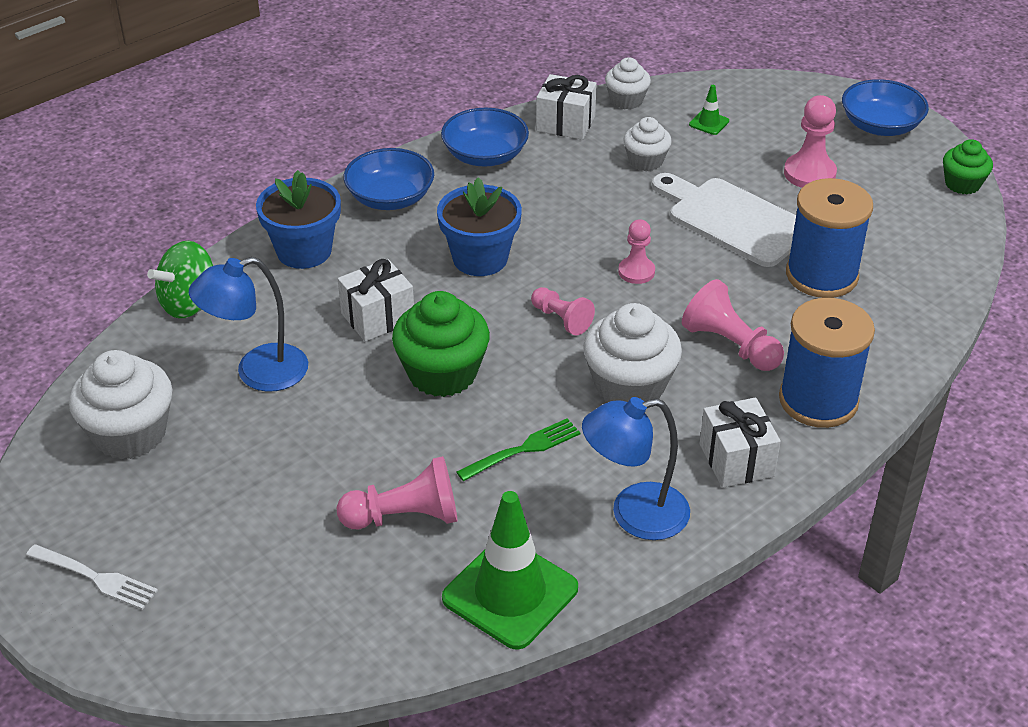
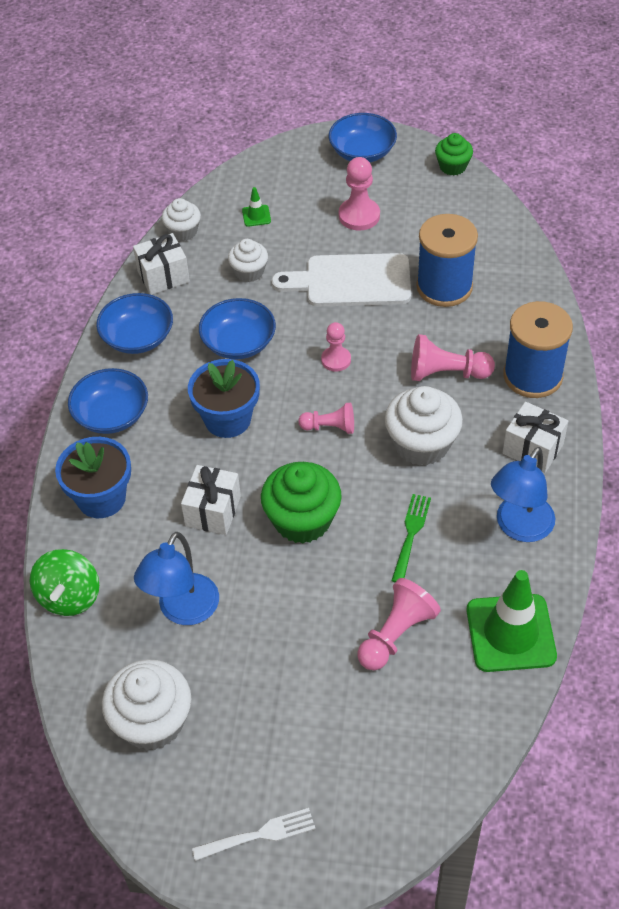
camera: 40 degrees left, 10 degrees up
(565, 208) = (238, 343): none -> blue bowl

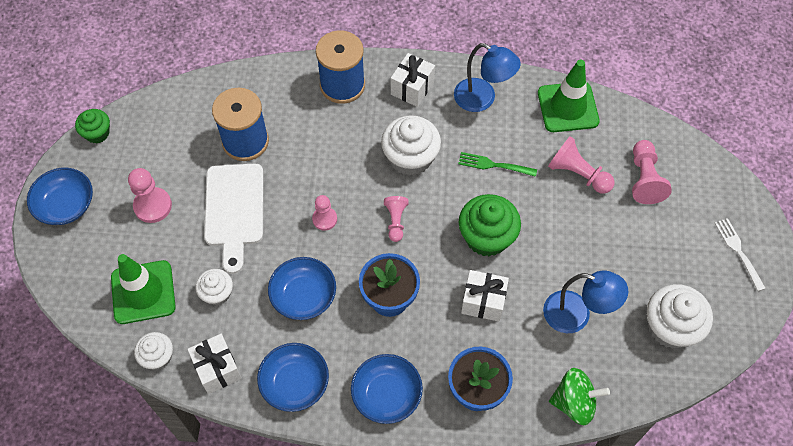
camera: 95 degrees left, 10 degrees up
(256, 216) = (143, 292): green traffic cone -> green traffic cone, size x2.37
(446, 373) = (339, 141): pink pawn -> pink pawn (644, 179)

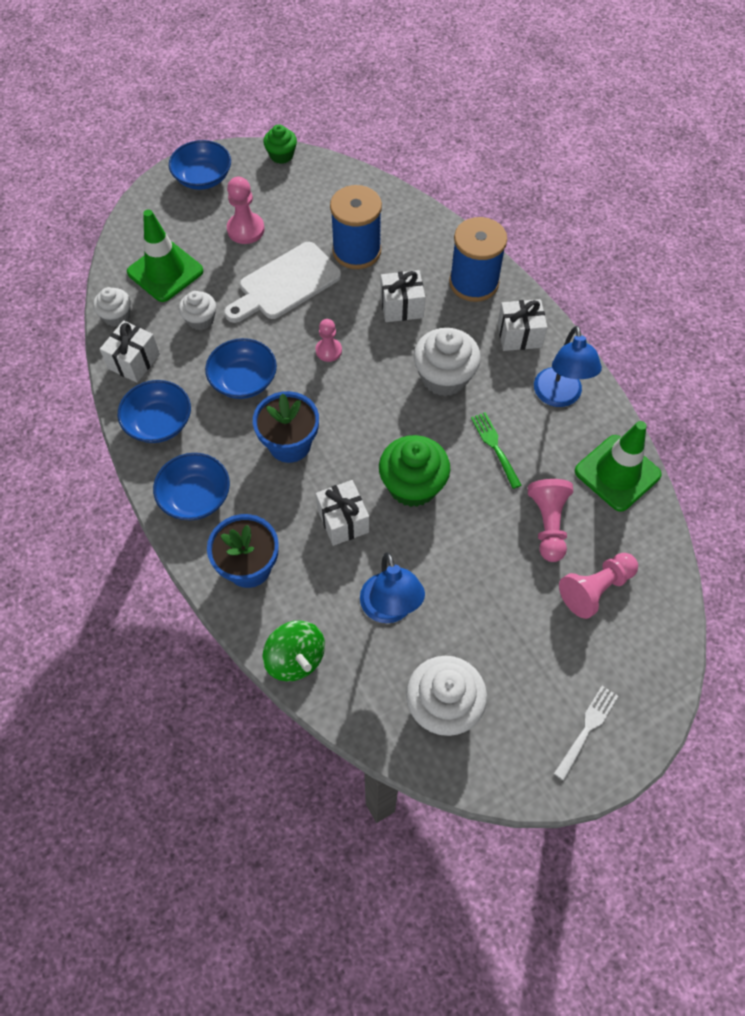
camera: 55 degrees right, 0 degrees up
(324, 145) = (401, 306): none -> white gift
(396, 221) = (370, 404): pink pawn -> none

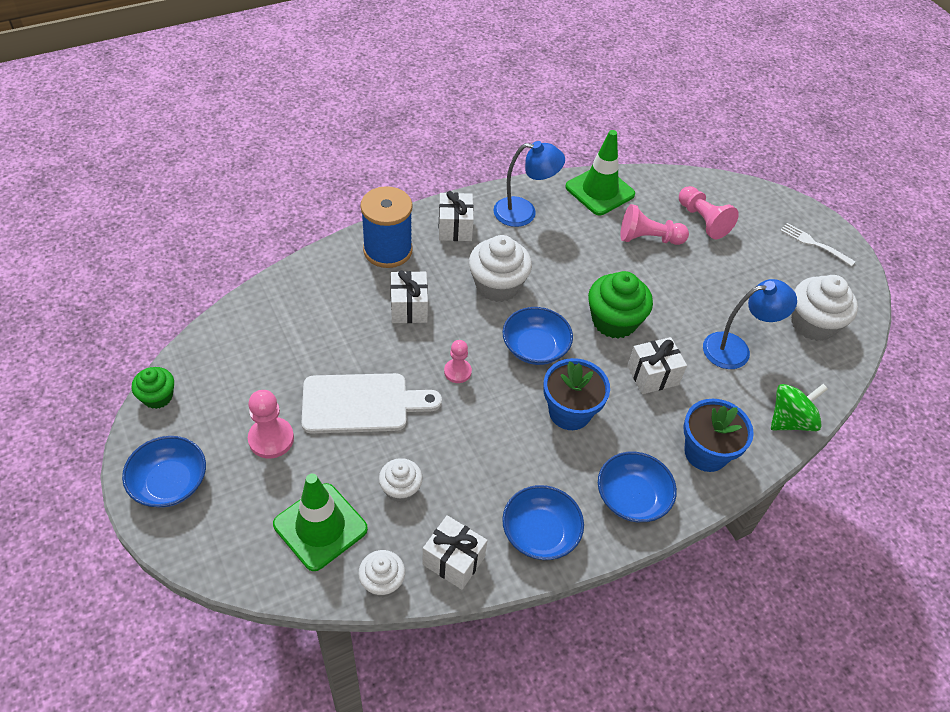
camera: 90 degrees left, 10 degrees down
(243, 380) = (489, 449): blue bowl -> blue bowl (535, 347)
(285, 283) = (361, 404): white cutting board -> white cutting board turned 60 degrees counterclockwise
(356, 251) = (327, 337): blue spool -> none
(495, 447) = (575, 260): green fork -> none

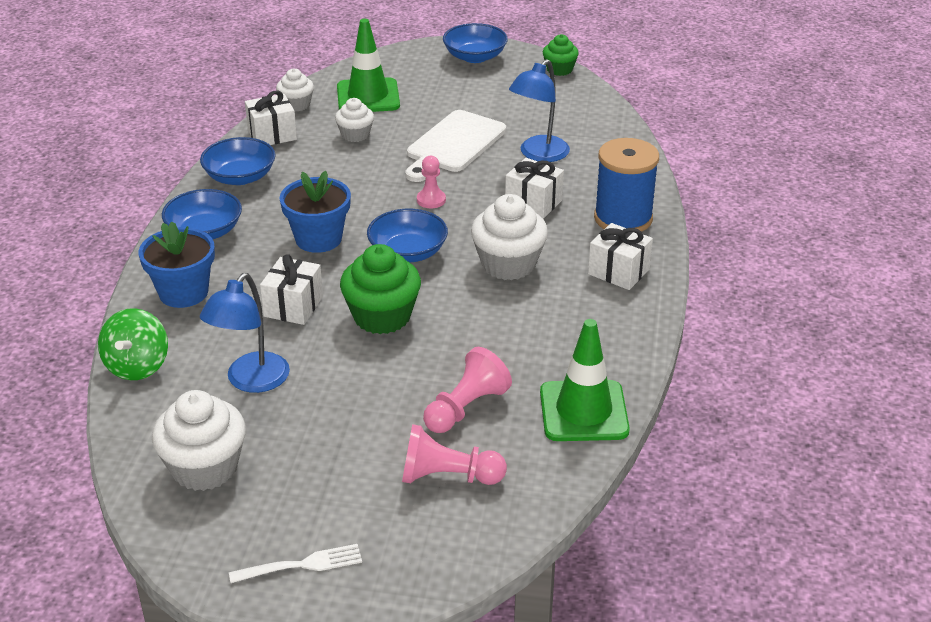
camera: 130 degrees right, 15 degrees down
(271, 439) = (466, 100): pink pawn -> none
(524, 212) = (599, 330): blue lamp -> blue lamp (538, 154)

